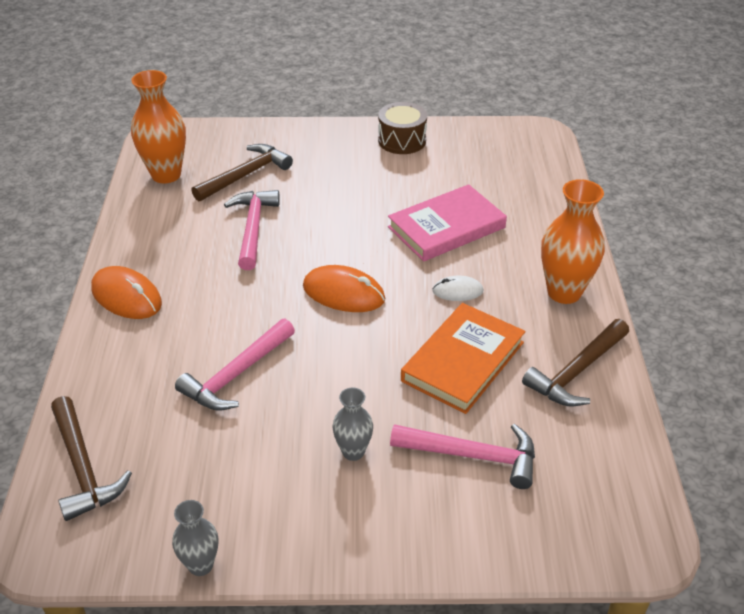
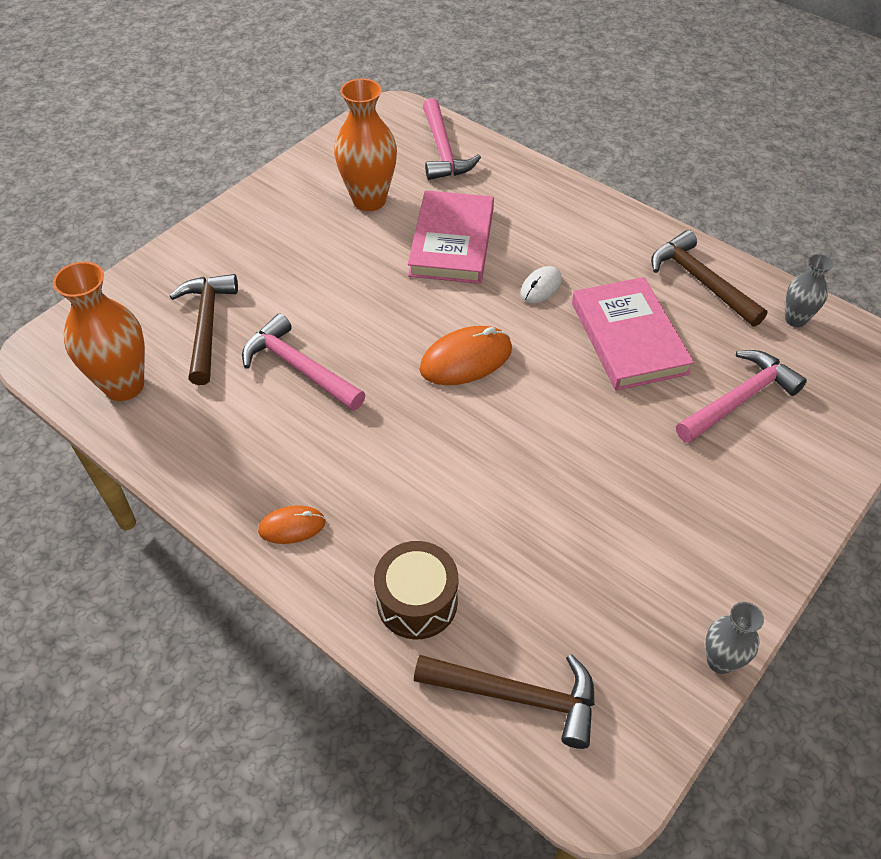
camera: 50 degrees left, 10 degrees up
(126, 296) = (292, 526): orange mouse -> orange mouse, size x0.59
(237, 374) = (499, 499): pink hammer -> pink hammer (443, 150)
(353, 452) = (671, 472): grey vase -> grey vase (795, 319)
(402, 140) = (295, 192): brown drum -> brown drum (417, 601)
(463, 361) = (628, 338): orange book -> pink book
(564, 292) = (606, 229): orange vase -> orange vase (369, 200)
(577, 371) = (701, 281): brown hammer -> brown hammer turned 150 degrees clockwise

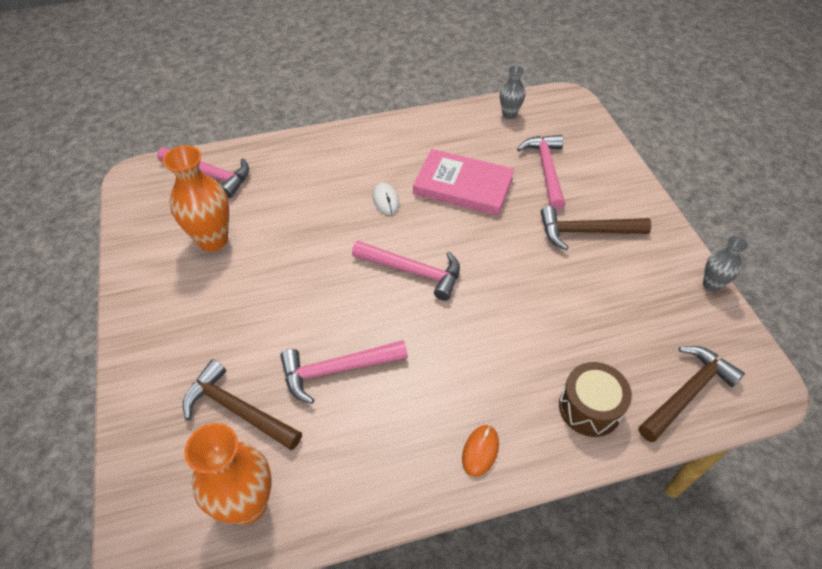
camera: 55 degrees left, 0 degrees up
(452, 242) = (302, 219): pink book -> none
(466, 359) = (413, 271): orange mouse -> pink hammer
(701, 281) = (448, 131): brown hammer -> brown hammer (586, 232)

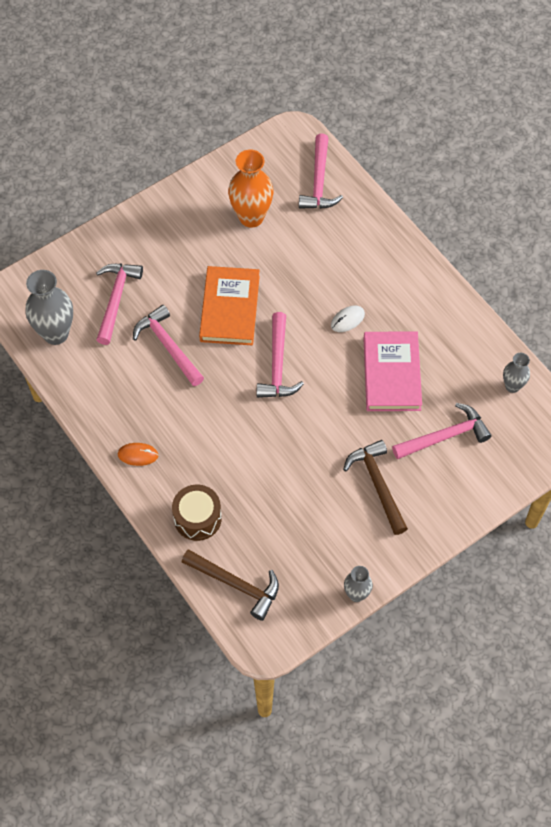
camera: 70 degrees right, 10 degrees up
(238, 410) = (116, 300): brown hammer -> pink hammer
(247, 505) = (55, 333): orange vase -> grey vase
(318, 293) = (229, 308): none -> orange book

